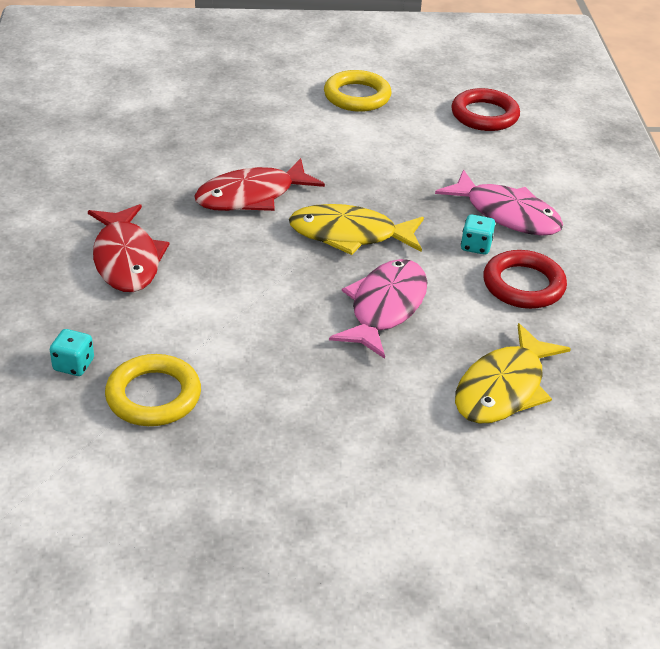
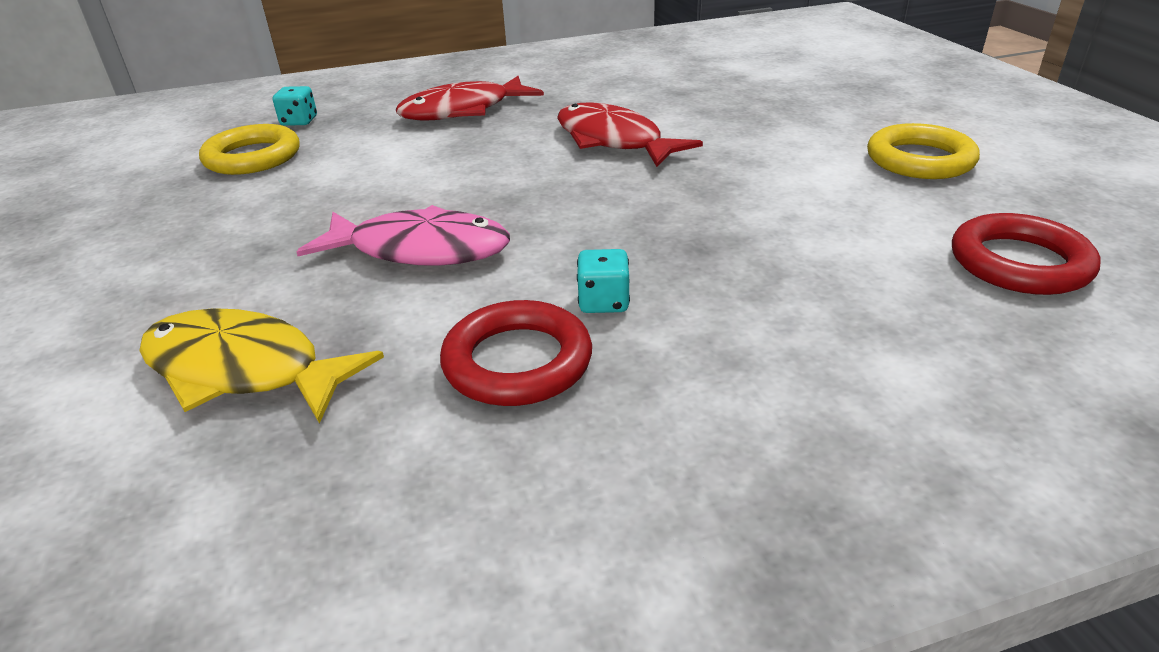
camera: 80 degrees right, 5 degrees down
(349, 235) = (571, 204): yellow fish -> none
(507, 214) = (719, 321): pink fish -> none

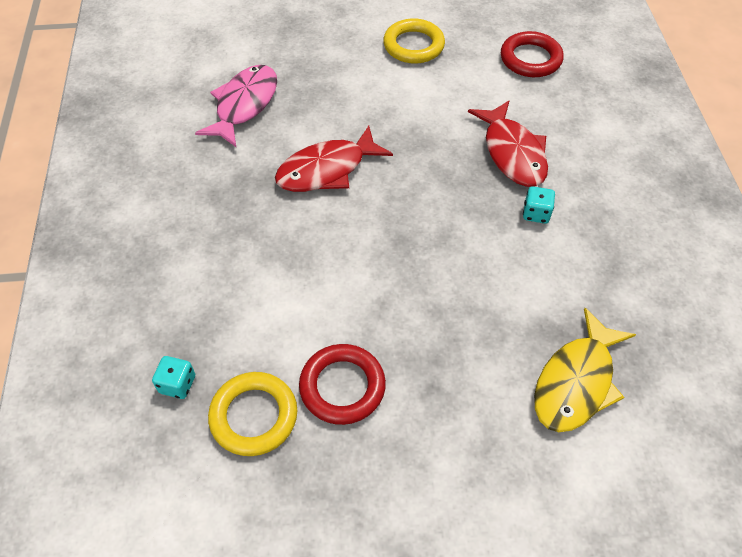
camera: 80 degrees left, 20 degrees up
(421, 250) = (459, 293): pink fish -> pink fish (244, 105)
(463, 111) = (218, 253): red fish -> red fish (512, 153)
(517, 362) = (583, 256): red ring -> red ring (342, 387)

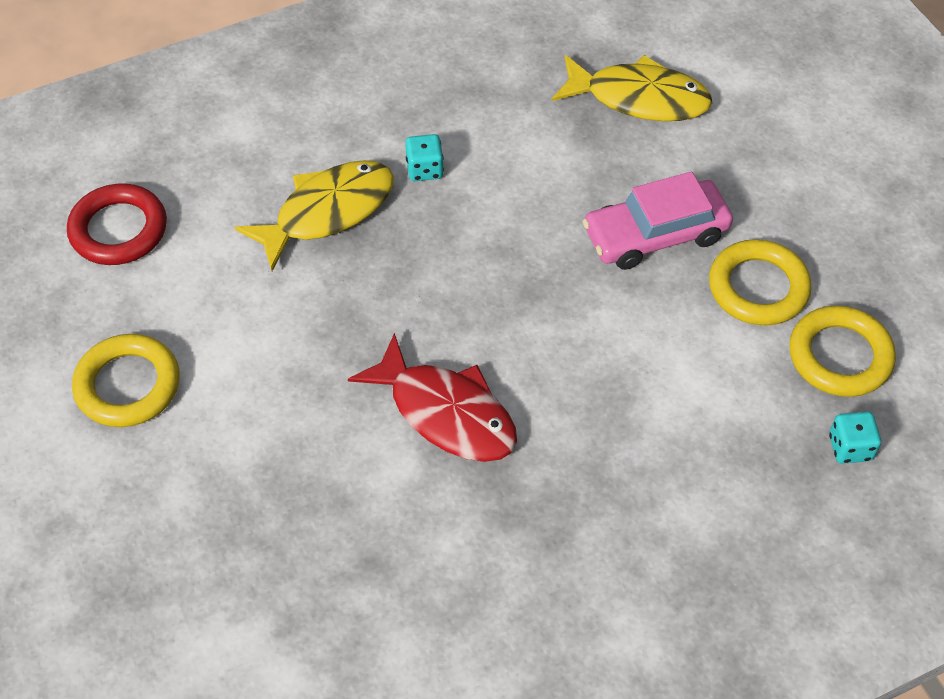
camera: 110 degrees left, 0 degrees up
(244, 105) = (353, 579): pink fish -> none
(342, 387) = (758, 287): red ring -> yellow ring
(422, 336) = (655, 234): none -> pink car
(512, 153) = (328, 212): red fish -> yellow fish

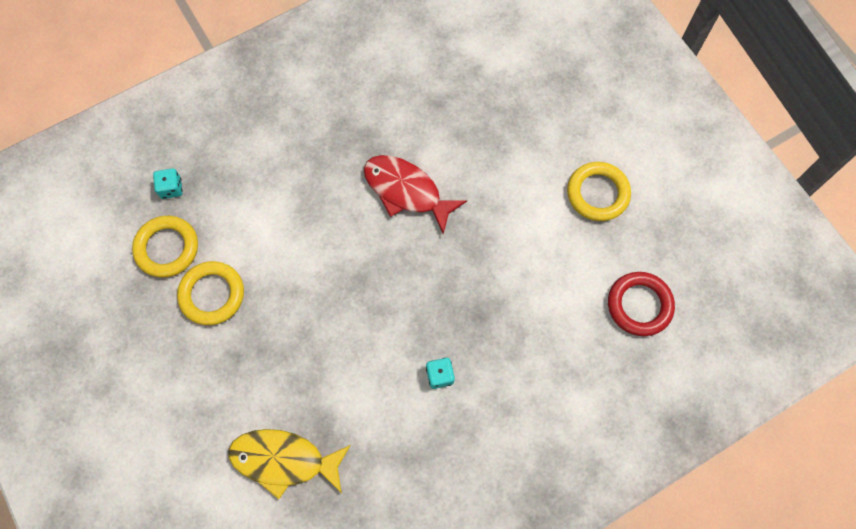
camera: 175 degrees right, 15 degrees up
(328, 212) = (502, 332): yellow fish -> none
(655, 234) = (277, 332): pink car -> none

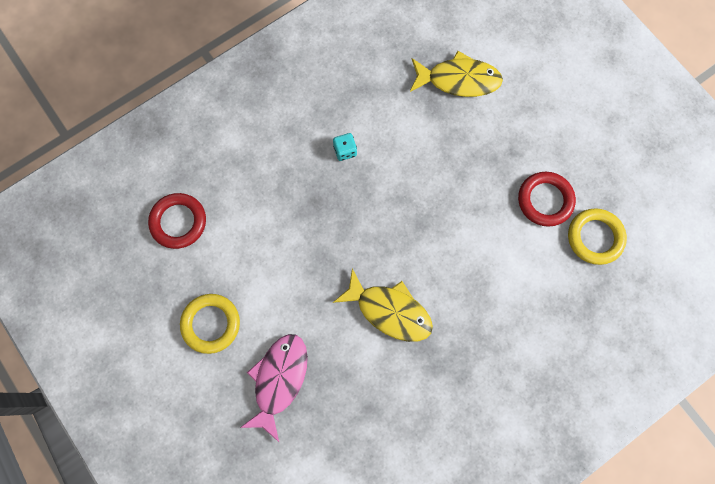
camera: 175 degrees right, 5 degrees up
(171, 188) = (607, 294): turquoise dice -> none
(212, 294) = (545, 200): yellow ring -> red ring
(406, 191) = (389, 310): red fish -> yellow fish
(526, 136) = (279, 380): none -> pink fish

